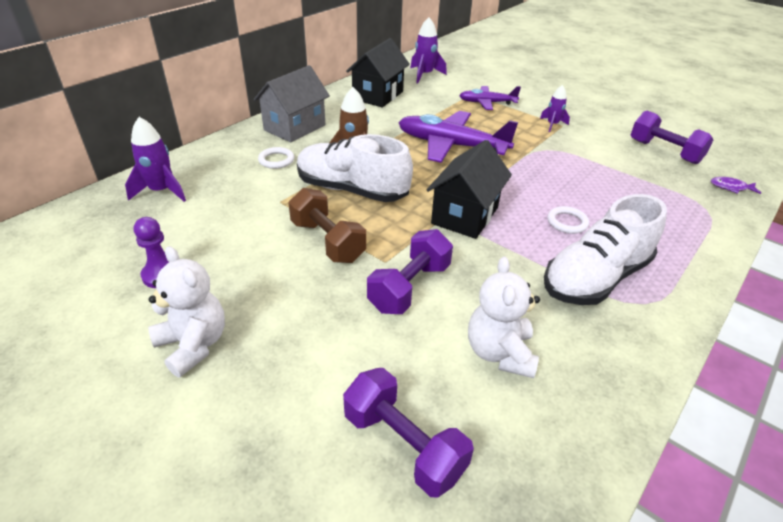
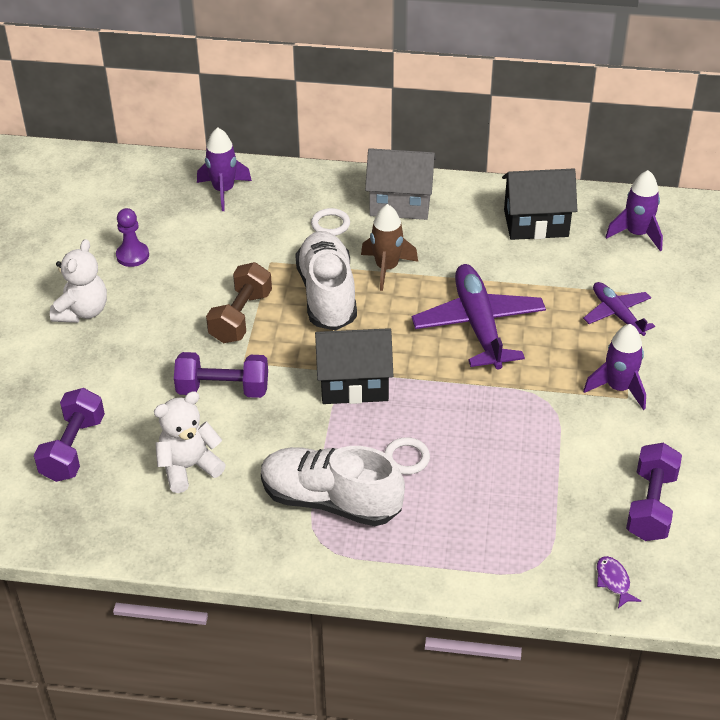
camera: 60 degrees right, 5 degrees up
(552, 125) = (618, 388): purple rocket -> purple rocket, size x1.55

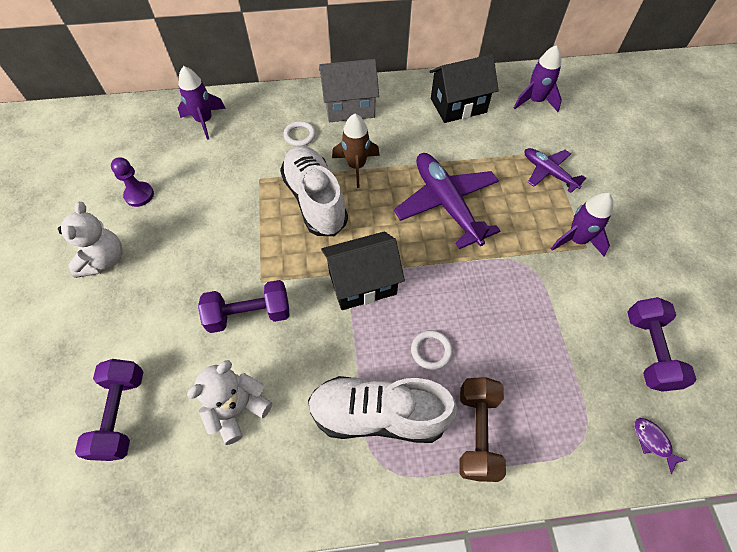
camera: 15 degrees left, 15 degrees up
(241, 317) = (247, 237): brown dumbbell -> brown dumbbell (477, 433)

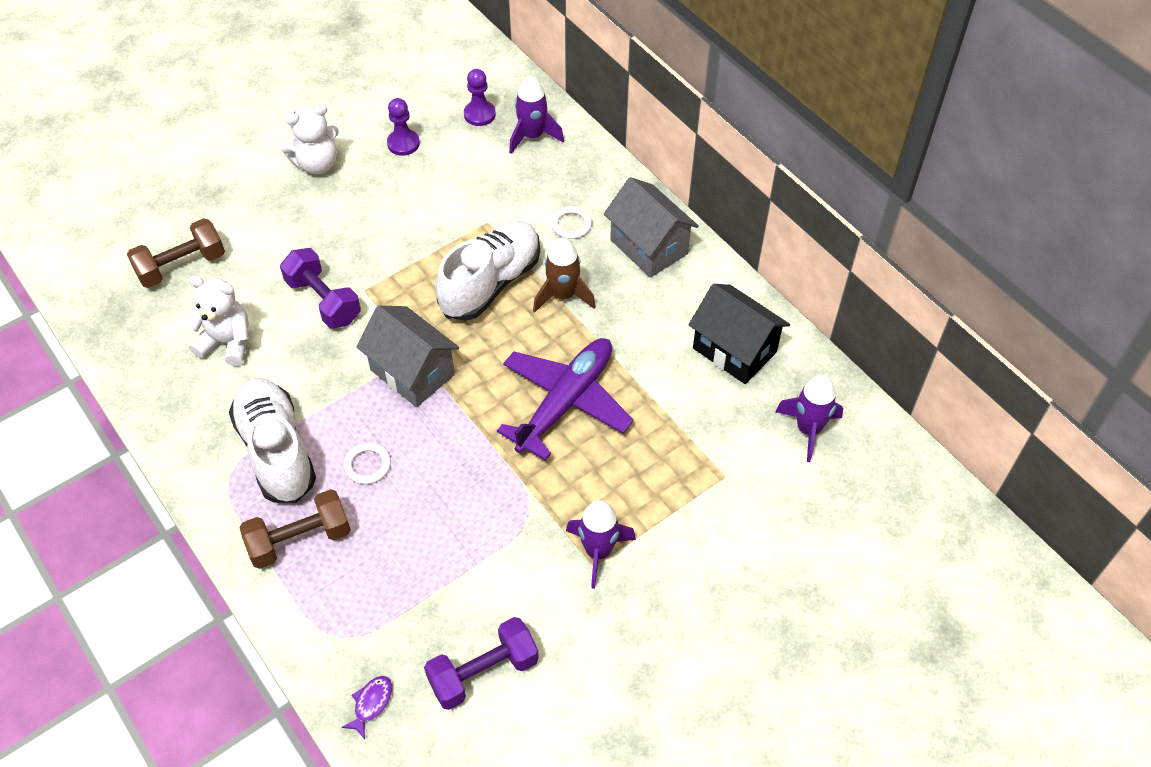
camera: 60 degrees right, 5 degrees down
(121, 414) = (181, 266): purple dumbbell -> brown dumbbell
(156, 140) = (479, 114): none -> purple pawn
(362, 283) = (412, 372): black house -> grey house
(548, 173) = (688, 487): purple plane -> none

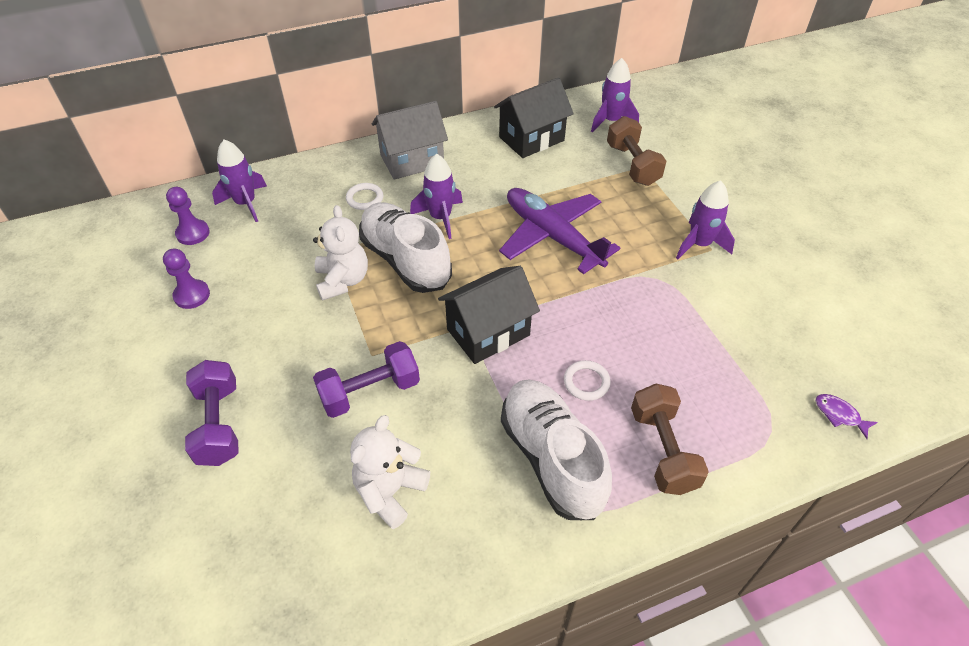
camera: 75 degrees left, 5 degrees down
(181, 266) = (251, 531): brown dumbbell -> brown dumbbell (632, 165)
(277, 451) = (551, 458): white shoe -> white shoe turned 75 degrees clockwise
(317, 164) = (171, 372): white teddy bear -> white teddy bear (343, 281)
(412, 372) = (488, 332): grey house -> black house
(483, 672) = (806, 332): purple dumbbell -> purple dumbbell (218, 424)
(563, 295) = (440, 218): brown rocket -> purple rocket

